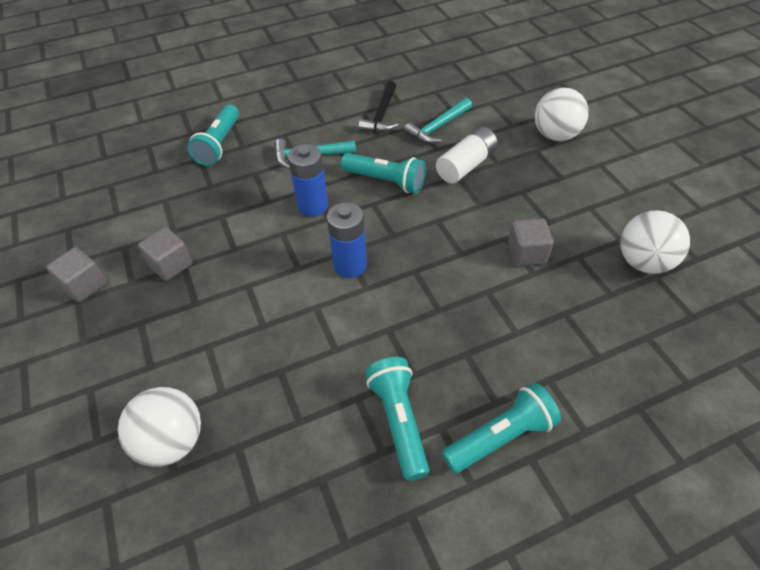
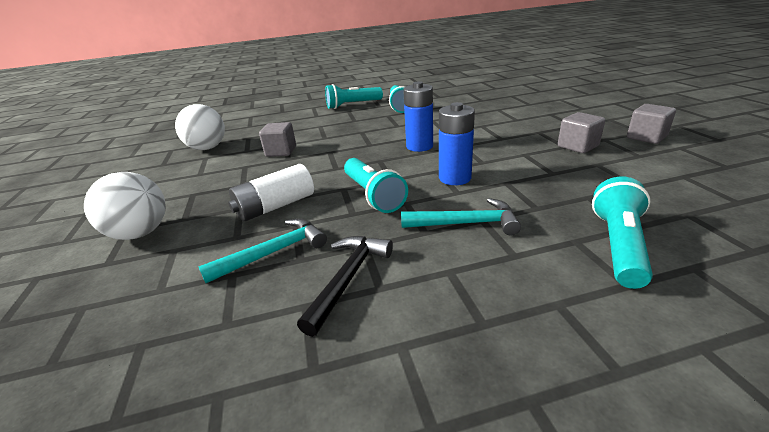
camera: 170 degrees left, 20 degrees down
(172, 441) = (517, 100): white ball -> none
(385, 181) = (373, 195): turquoise flashlight -> turquoise flashlight turned 150 degrees counterclockwise

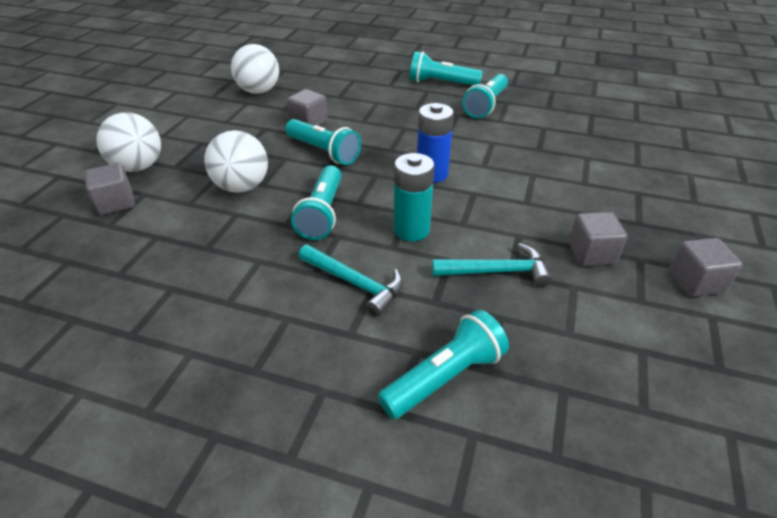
camera: 30 degrees right, 10 degrees up
(147, 269) = (116, 203): none -> grey cube
(273, 253) = (196, 232): turquoise hammer -> turquoise hammer (496, 271)
(276, 206) = (242, 187): white battery -> white ball
(318, 162) = (323, 152): none -> turquoise flashlight
(348, 279) = (216, 283): black hammer -> none
(455, 178) = (411, 230): blue battery -> turquoise battery

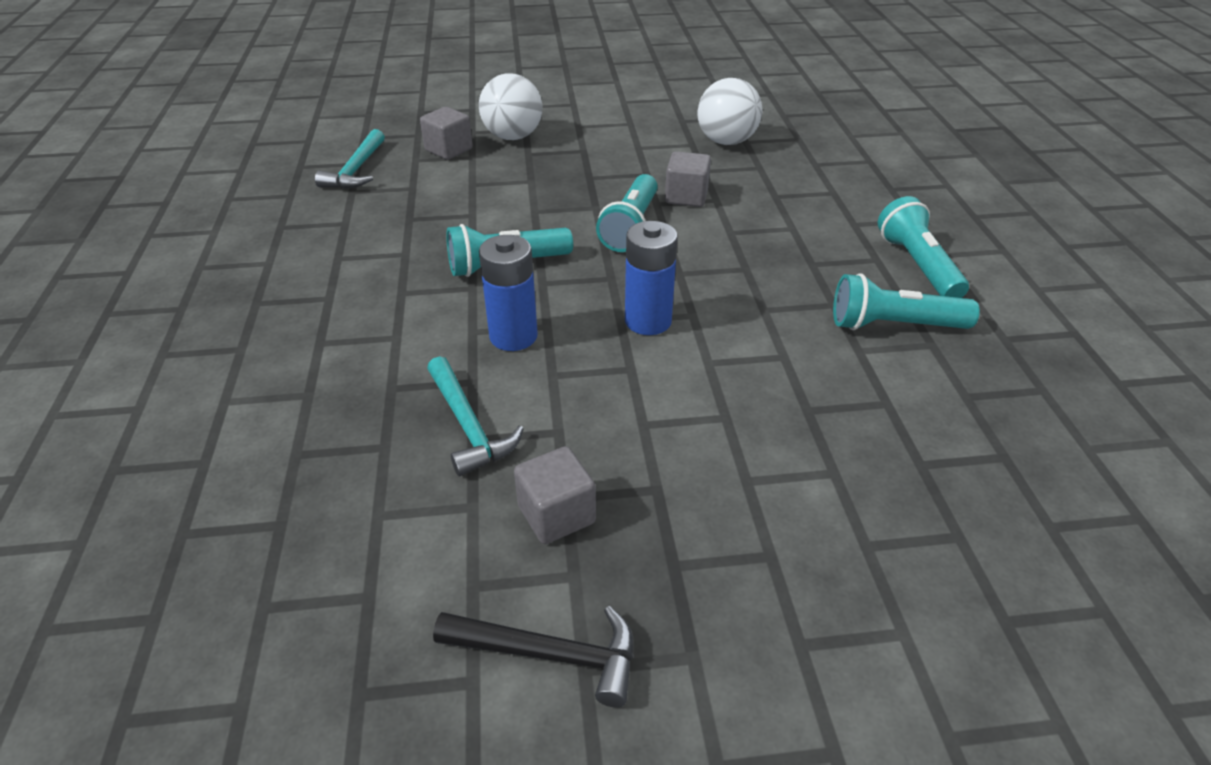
camera: 65 degrees right, 0 degrees up
(242, 187) = (520, 201): white ball -> none
(355, 283) = (397, 322): turquoise hammer -> turquoise hammer (356, 170)
(411, 230) = (513, 336): turquoise battery -> blue battery
(445, 377) = (276, 423): turquoise flashlight -> none
(695, 282) = (549, 654): grey cube -> black hammer

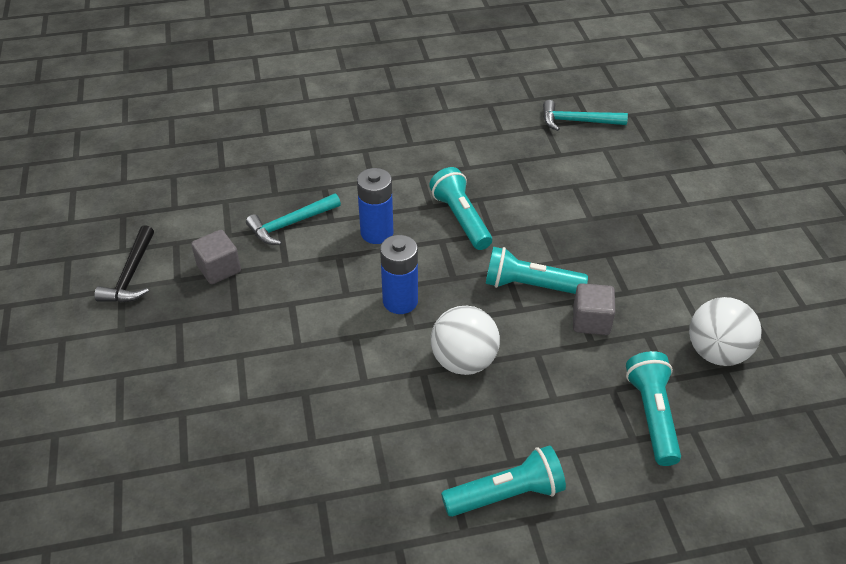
camera: 85 degrees right, 5 degrees up
(449, 150) = (627, 163): grey cube -> none
(513, 137) = (666, 198): white ball -> white ball (464, 361)
(893, 325) = (409, 460): turquoise flashlight -> turquoise flashlight (652, 415)

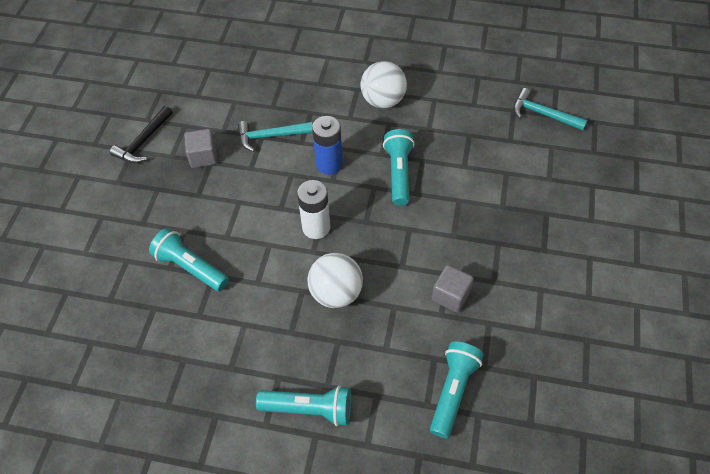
camera: 25 degrees right, 10 degrees up
(400, 301) = (316, 227): blue battery -> white battery
(530, 285) = (420, 248): turquoise flashlight -> turquoise flashlight (190, 267)
(716, 352) = (536, 360): white ball -> white ball (383, 101)

